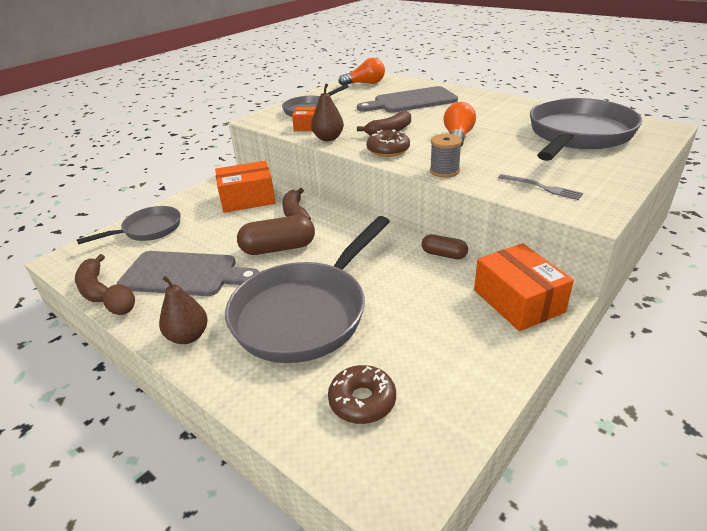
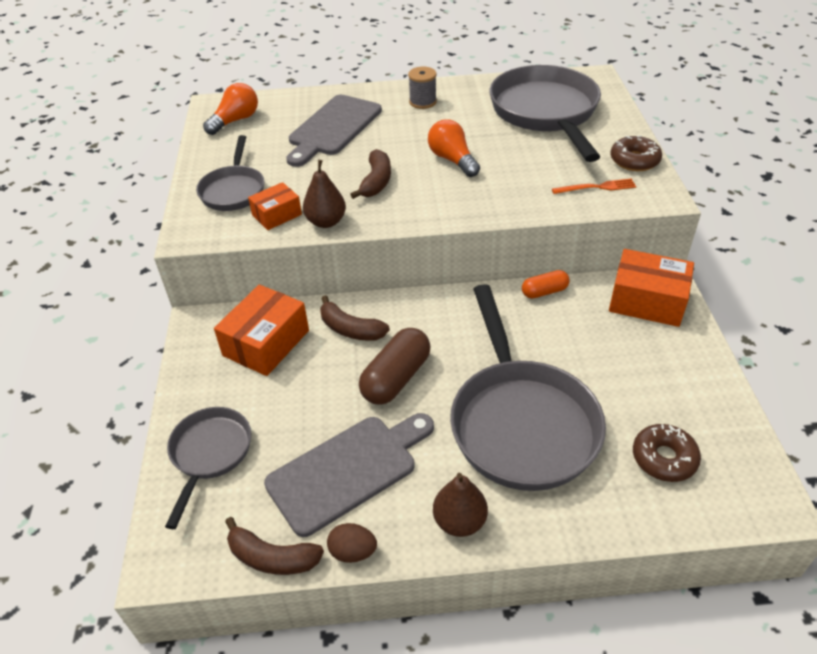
camera: 45 degrees left, 10 degrees up
(388, 150) = (413, 207): brown donut -> brown donut (634, 160)
(444, 171) = (501, 208): grey spool -> grey spool (422, 102)
(444, 254) = (544, 292): brown capsule -> orange capsule
(541, 187) = (596, 187): grey fork -> orange fork

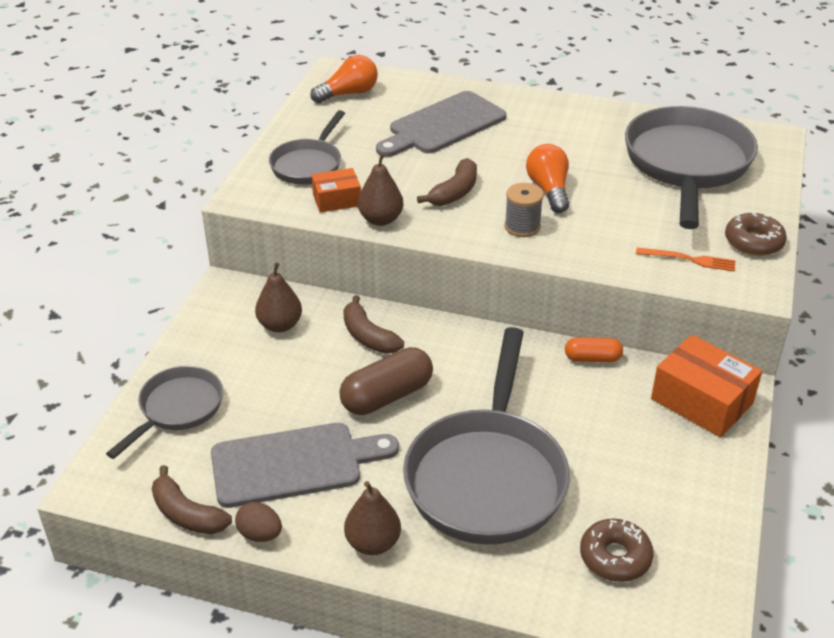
camera: 20 degrees right, 5 degrees down
(266, 343) = (280, 325): orange box -> brown pear
(422, 102) = (556, 120): grey spool -> grey spool (522, 226)

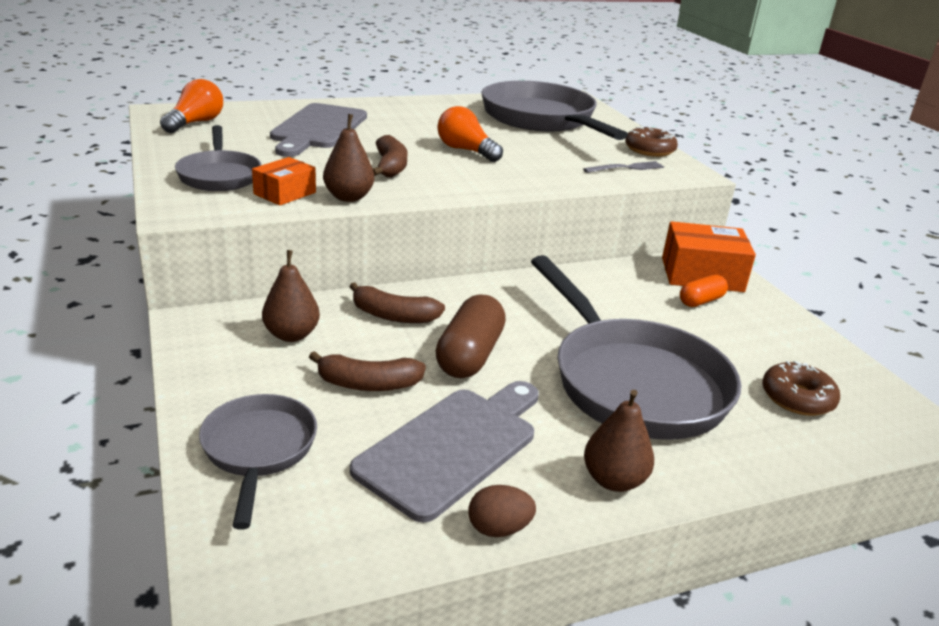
camera: 40 degrees left, 10 degrees down
(187, 514) = (393, 550): brown banana -> brown banana (368, 384)
(522, 226) = (479, 176): grey spool -> none
(592, 358) = (595, 273): orange capsule -> orange capsule (701, 301)
(689, 259) = (626, 168): orange fork -> grey fork

